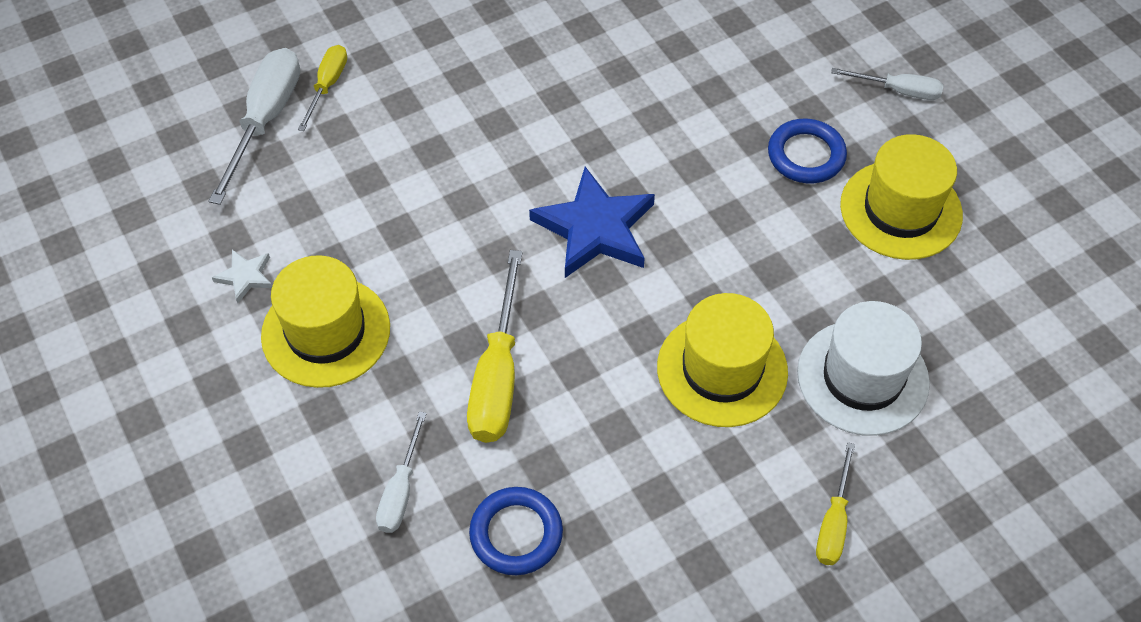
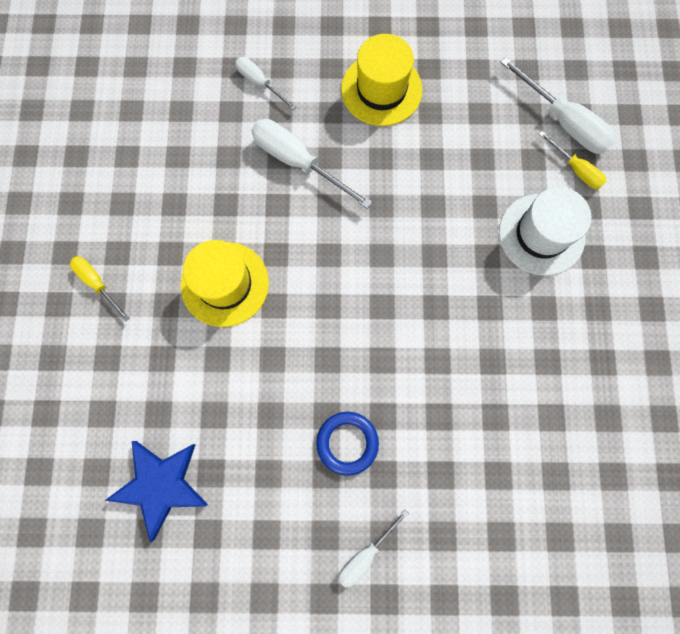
camera: 120 degrees right, 20 degrees up
(245, 277) = (444, 65): white star -> none
(497, 375) = (298, 162): yellow screwdriver -> white screwdriver
(516, 534) = (199, 124): blue ring -> none
(595, 228) = (367, 270): blue star -> blue star (161, 485)
(862, 377) = (167, 361): white hat -> white hat (541, 234)
(900, 210) = (266, 476): yellow hat -> none

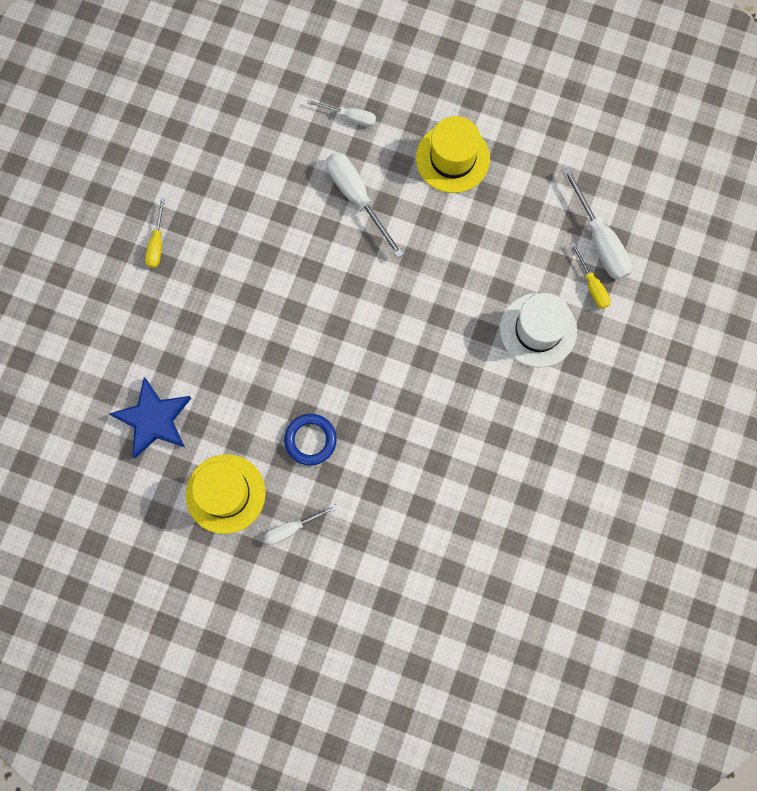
camera: 20 degrees right, 0 degrees up
(97, 284) = (157, 243): yellow screwdriver -> yellow screwdriver turned 150 degrees counterclockwise
(225, 284) = (259, 279): yellow hat -> yellow hat (225, 494)
(260, 83) = (350, 117): white screwdriver -> white screwdriver turned 135 degrees clockwise

